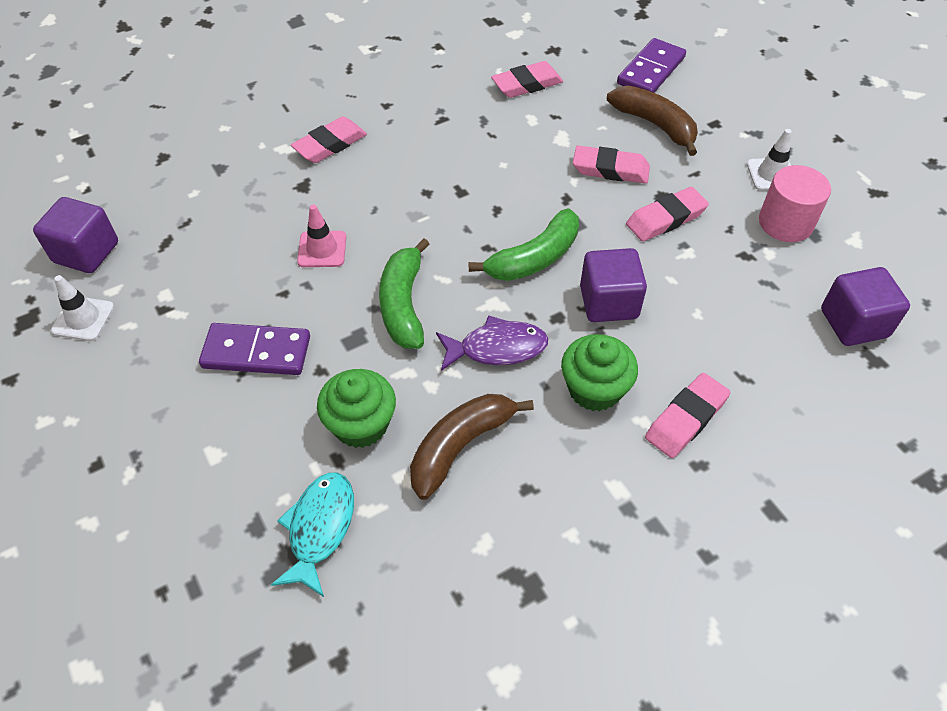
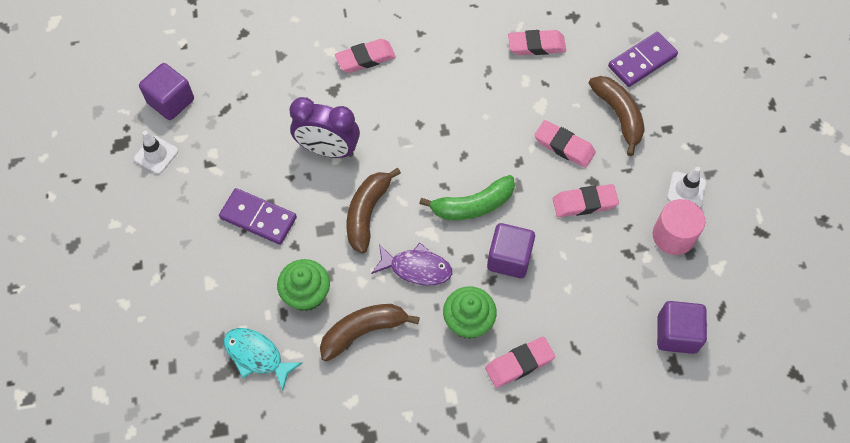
camera: 20 degrees right, 10 degrees up
(320, 528) = (257, 356): turquoise fish -> turquoise fish turned 90 degrees counterclockwise
(322, 249) = (328, 150): pink traffic cone -> purple clock
(403, 304) = (367, 213): green banana -> brown banana

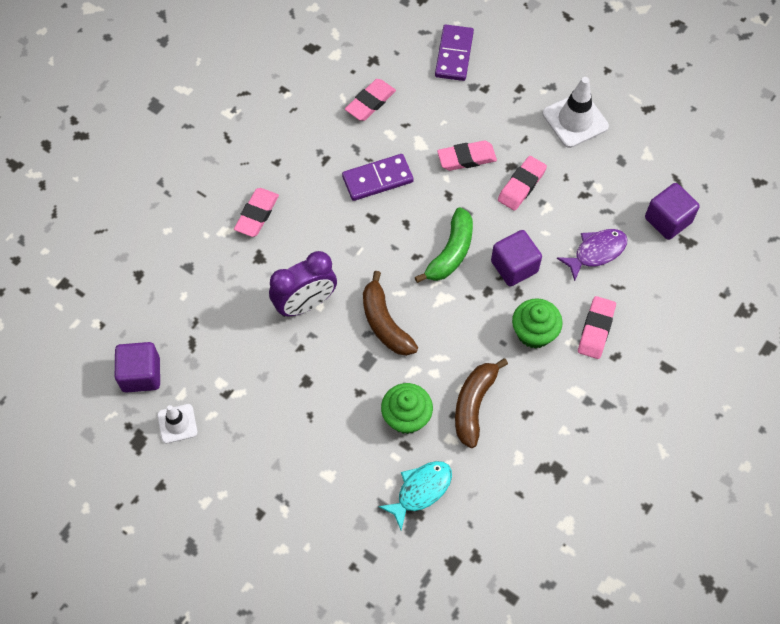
camera: 45 degrees left, 0 degrees up
(257, 356) = (421, 491): turquoise fish -> turquoise fish turned 150 degrees clockwise
(258, 218) = (310, 397): purple domino -> purple domino (377, 179)
(416, 268) = (461, 329): purple fish -> purple fish (596, 252)
(619, 116) = (479, 106): brown banana -> none
(673, 236) = (599, 158): pink cylinder -> none
(686, 190) = (575, 120): white traffic cone -> white traffic cone, size x1.64

